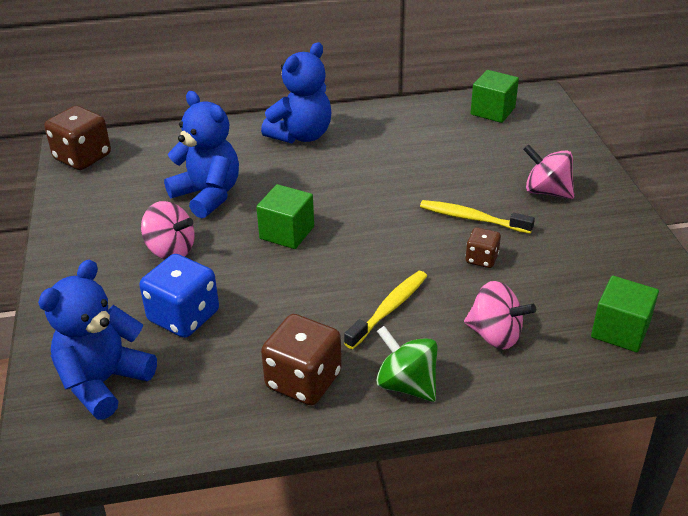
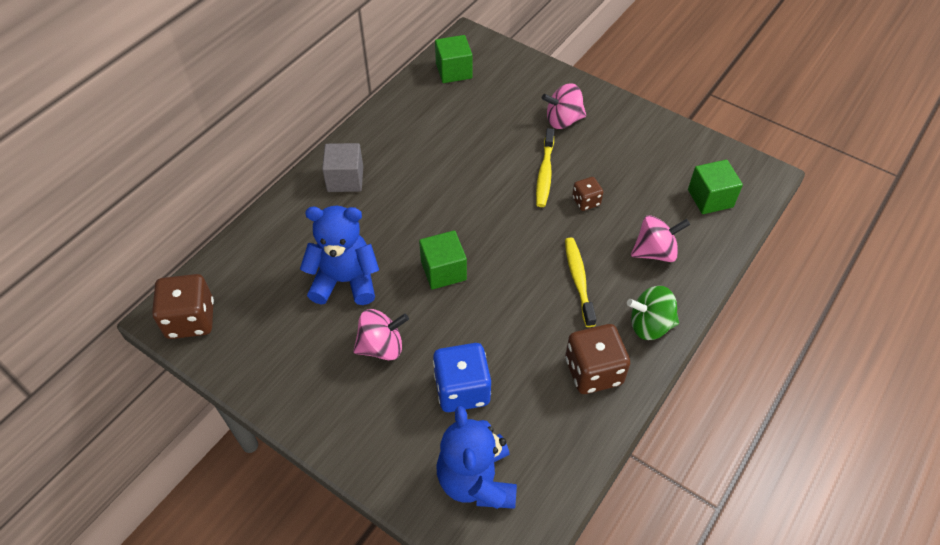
camera: 45 degrees left, 15 degrees up
(301, 135) = (345, 179): blue teddy bear -> grey cube
(472, 218) = (545, 173): yellow toothbrush -> yellow toothbrush turned 60 degrees counterclockwise

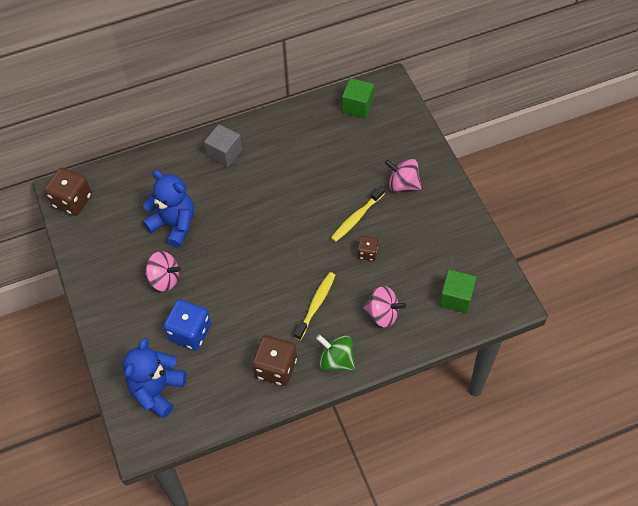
camera: 35 degrees right, 5 degrees up
(443, 271) = (237, 250): green cube -> none

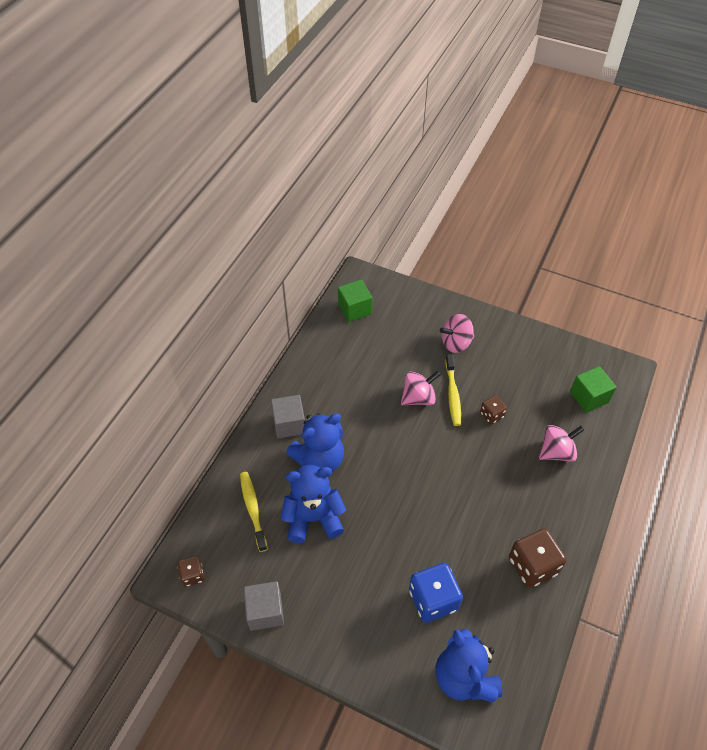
camera: 45 degrees left, 5 degrees down
(72, 201) = (192, 575): brown dice -> brown dice, size x0.55
(89, 255) = (265, 611): none -> grey cube
(164, 279) = (359, 573): pink spinning top -> pink spinning top (418, 398)
(218, 191) = (319, 459): none -> blue teddy bear
(316, 304) = (502, 487): yellow toothbrush -> yellow toothbrush (253, 509)
(336, 360) = (567, 517): green spinning top -> none

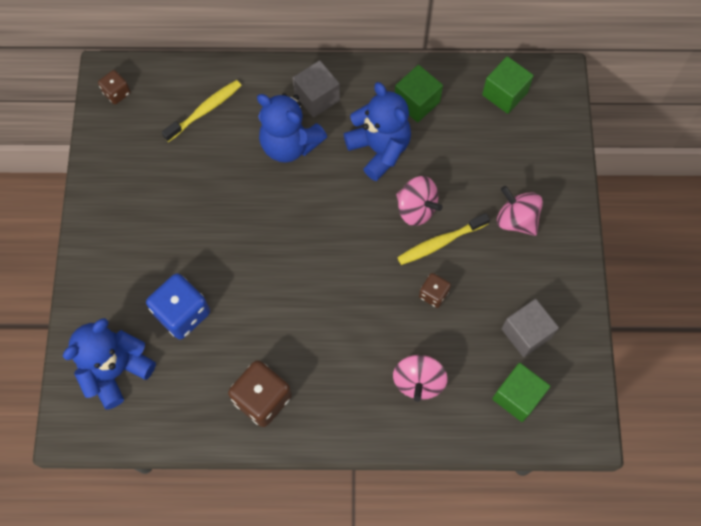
camera: 65 degrees right, 15 degrees up
(265, 611) = (108, 169): grey cube -> grey cube (526, 333)
(313, 518) = (220, 168): blue teddy bear -> blue teddy bear (379, 149)
(331, 362) = (416, 102): none -> green cube
(556, 452) = (418, 381): pink spinning top -> pink spinning top turned 60 degrees clockwise

